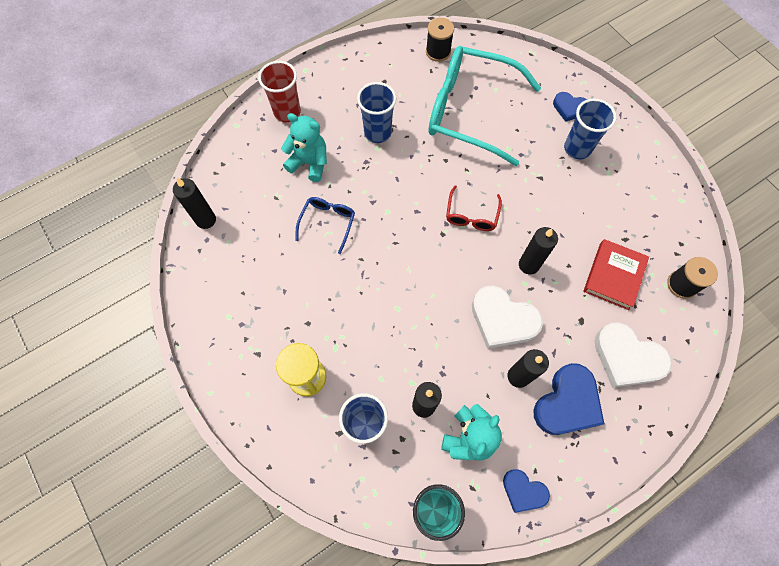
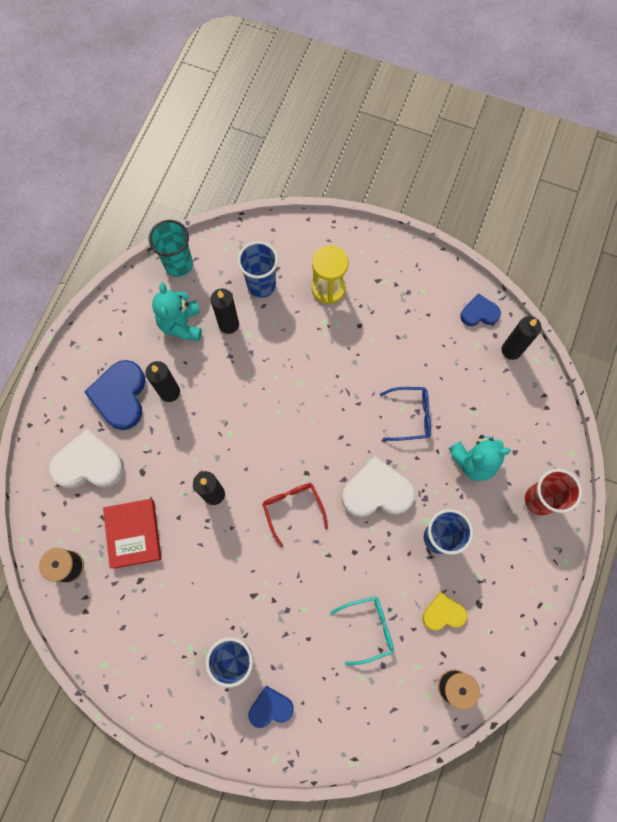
camera: 145 degrees right, 5 degrees up
(328, 223) = (411, 416): blue glasses -> blue glasses turned 75 degrees counterclockwise
(412, 90) = (443, 613): none -> yellow heart
(470, 111) = (368, 628): turquoise glasses -> turquoise glasses, size x0.45
(502, 320) = (208, 429): white heart -> white heart (377, 491)
(523, 491) = (121, 314): blue heart -> blue heart (479, 313)

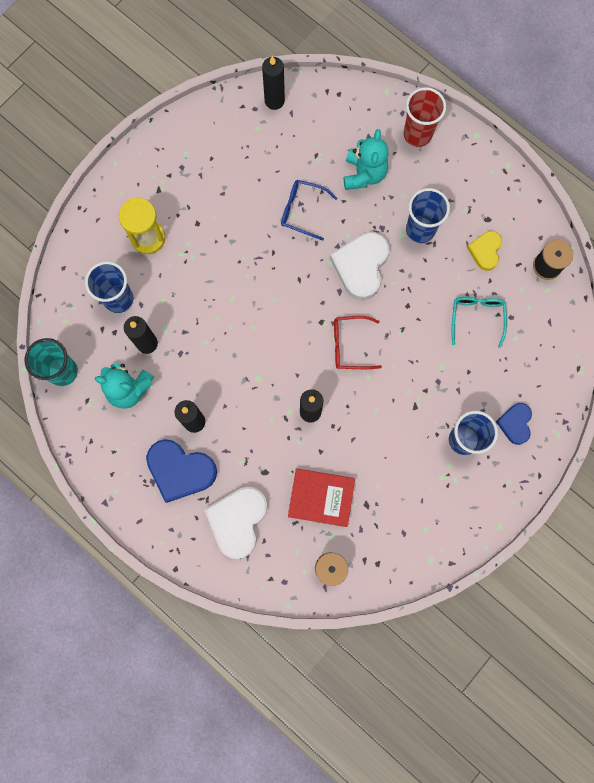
camera: 70 degrees left, 5 degrees up
(411, 416) = (302, 211): blue glasses -> blue glasses turned 90 degrees counterclockwise
(479, 313) = (228, 113): blue heart -> none

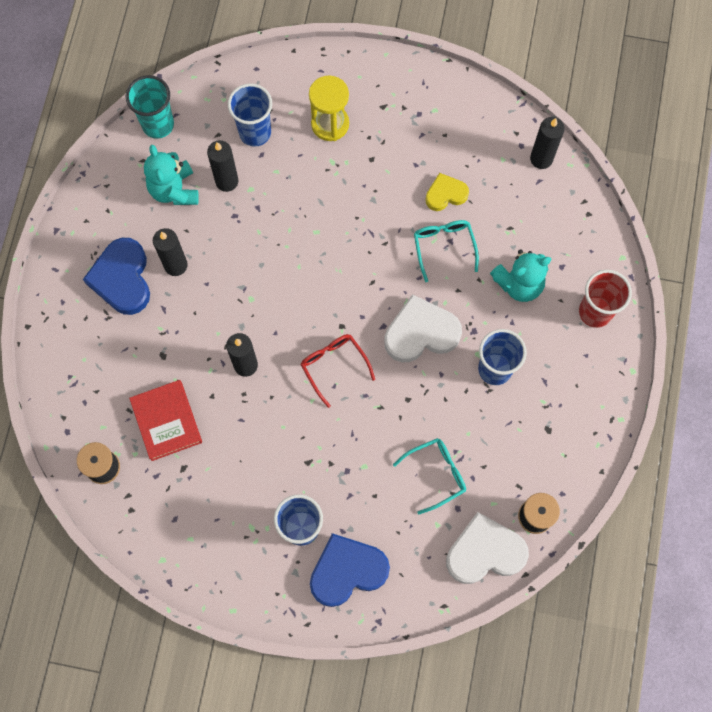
camera: 60 degrees right, 5 degrees down
(238, 521) = (102, 357): white heart -> white heart (485, 552)
(302, 211) = (444, 247): blue glasses -> turquoise glasses
(485, 251) = (512, 445): yellow heart -> yellow heart (445, 194)
(515, 423) = (347, 571): blue heart -> blue heart, size x1.71

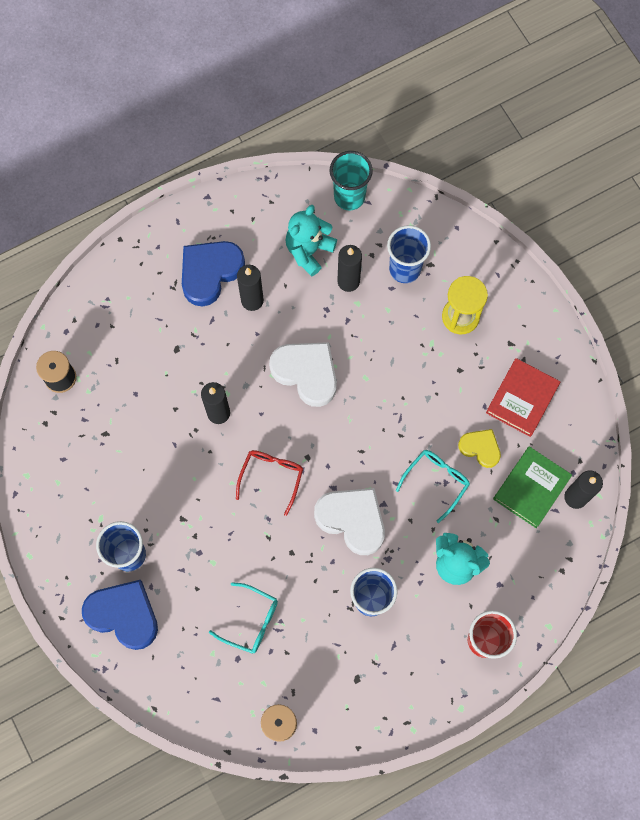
camera: 50 degrees right, 0 degrees up
(166, 421) = (130, 393): red book -> red book (522, 399)
(485, 552) = (220, 706): white heart -> white heart (306, 373)
(507, 184) = (531, 488): none -> green book

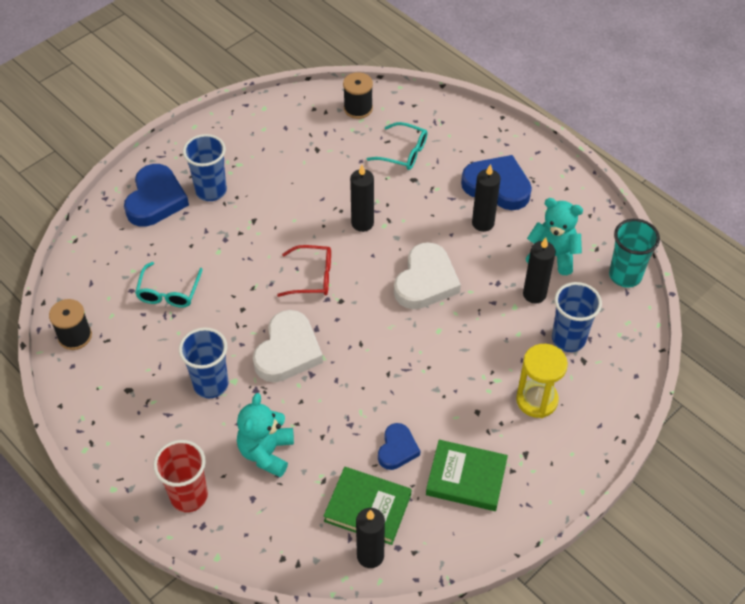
camera: 75 degrees right, 20 degrees down
(436, 481) = (348, 415): turquoise glasses -> turquoise glasses (403, 152)
(480, 448) = (397, 449): yellow heart -> blue heart
(522, 399) = (466, 478): red book -> green book

